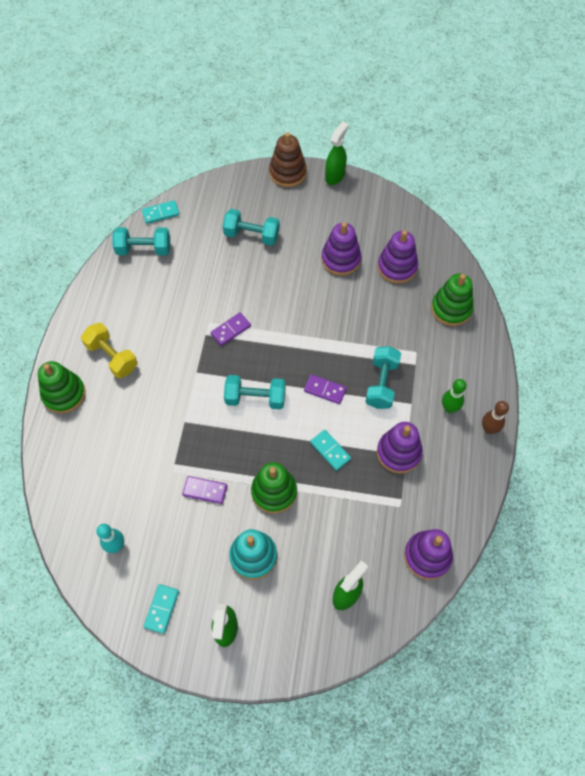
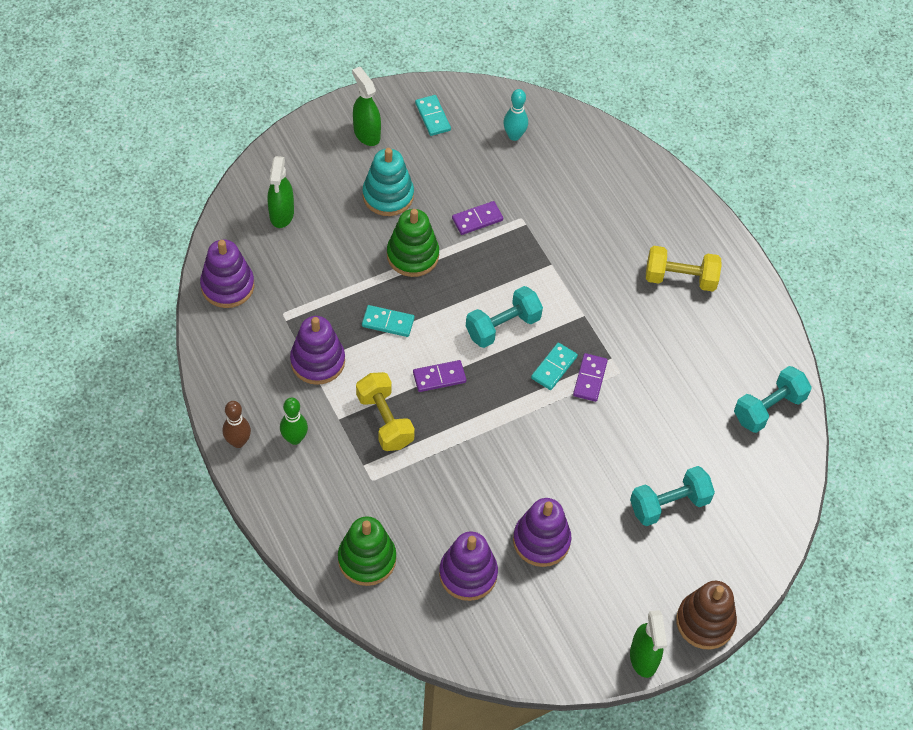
camera: 140 degrees right, 5 degrees down
(64, 394) = (688, 219): green stacking toy -> none
(160, 213) = (796, 463): turquoise domino -> turquoise domino (554, 367)
(381, 384) = (385, 420): turquoise dumbbell -> yellow dumbbell

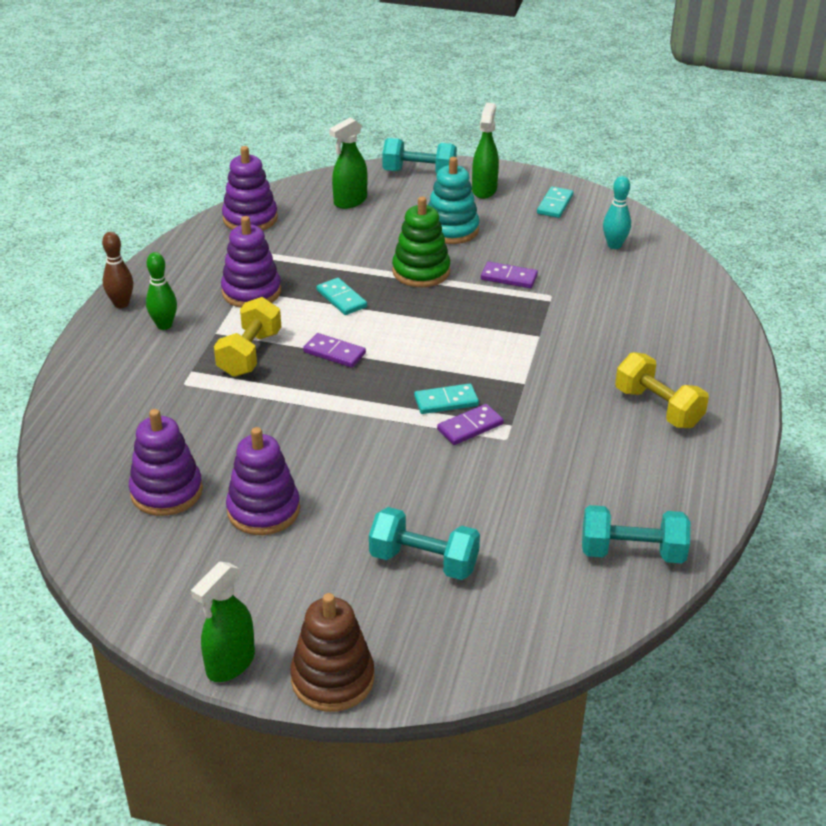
camera: 45 degrees right, 20 degrees down
(367, 559) = (102, 429): green stacking toy -> none
(503, 326) = (437, 351): turquoise dumbbell -> turquoise dumbbell (419, 173)

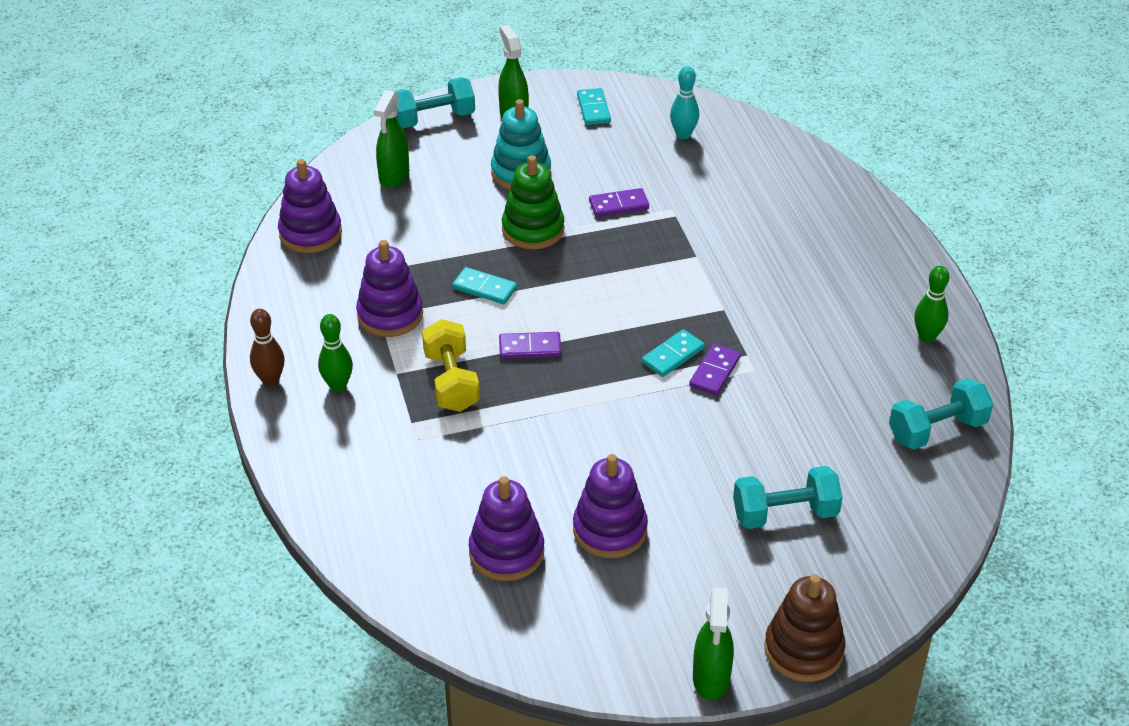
camera: 30 degrees left, 5 degrees up
(658, 408) = (851, 287): yellow dumbbell -> none
(694, 473) = (927, 337): none -> green bowling pin

